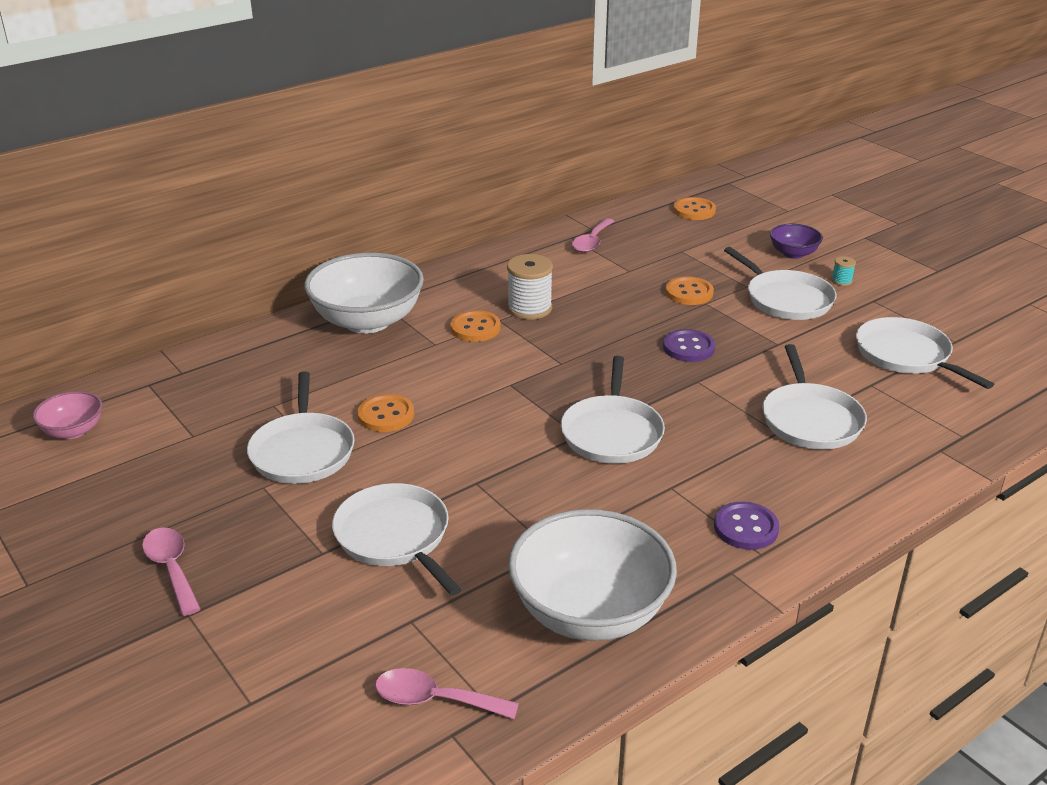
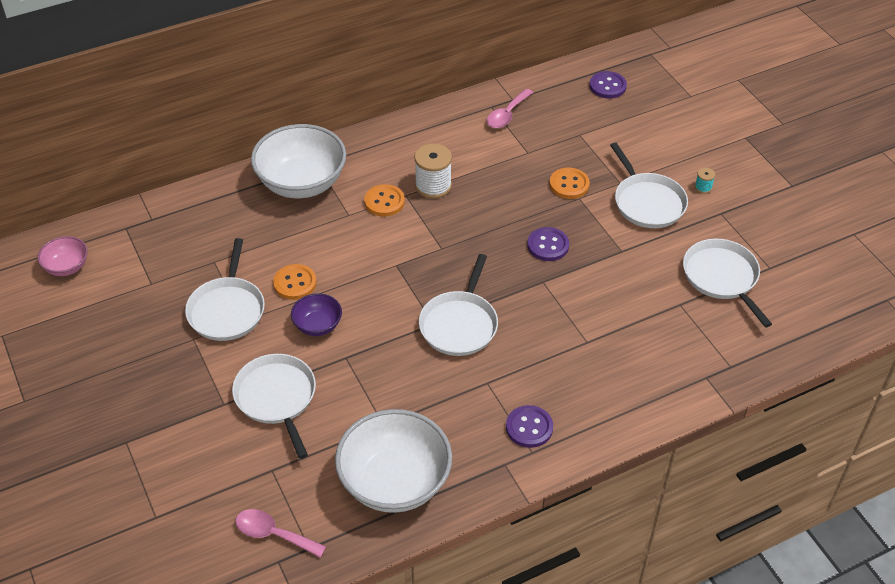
camera: 10 degrees right, 15 degrees up
(172, 568) = (120, 402): pink spoon -> none
(694, 210) = (607, 86): orange button -> purple button
(793, 253) = (674, 150): purple bowl -> purple bowl (317, 325)
(810, 419) = (617, 333): white pan -> none

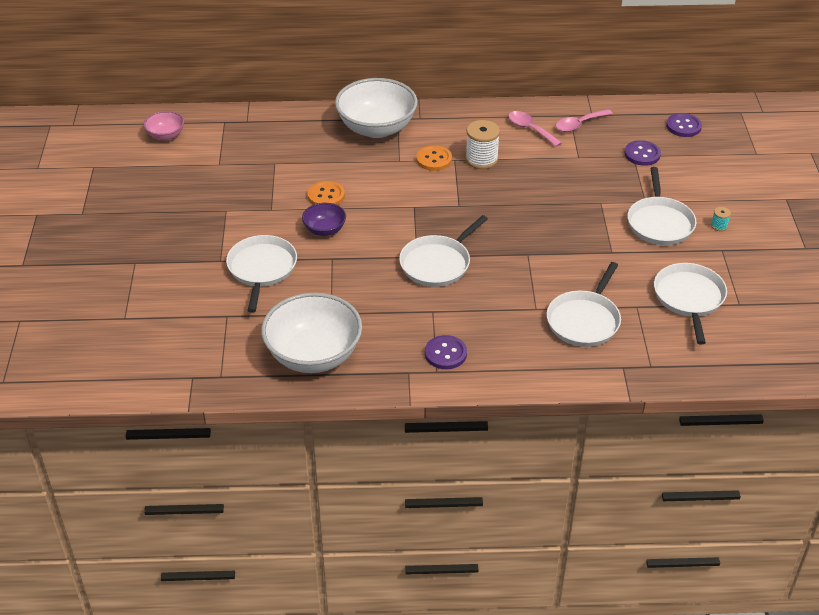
camera: 25 degrees right, 5 degrees down
(227, 310) = (263, 198): white pan -> white pan (584, 320)
(273, 534) = (200, 358): pink spoon -> pink spoon (530, 129)
(548, 245) = (549, 229): purple button -> purple button (642, 154)
(569, 184) = (598, 190): orange button -> none

